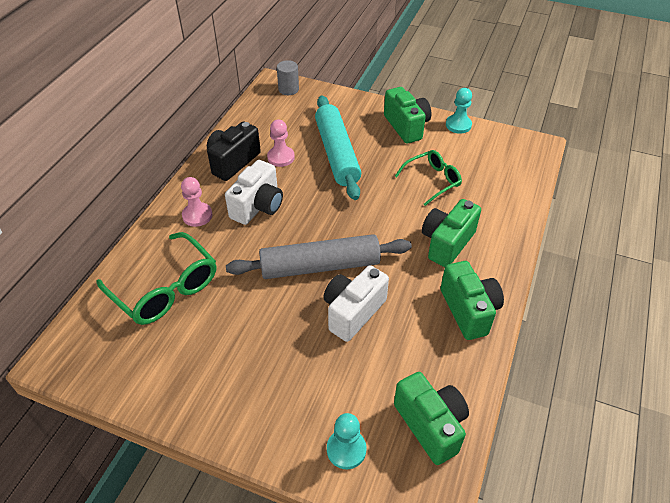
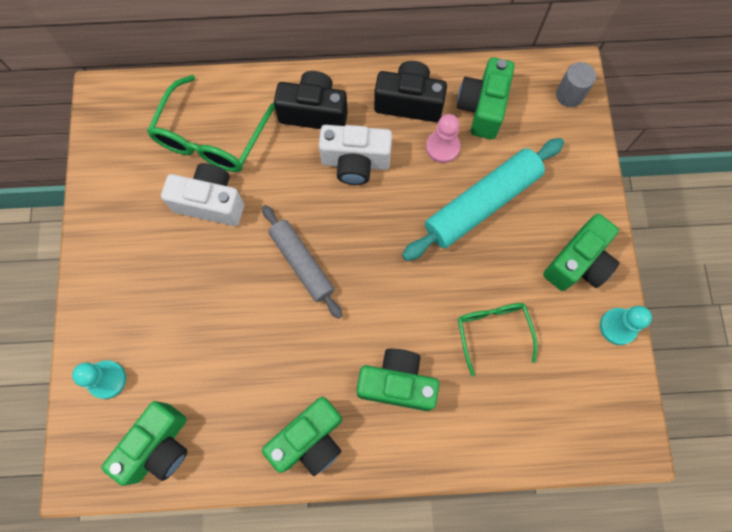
camera: 65 degrees right, 25 degrees up
(197, 215) = (314, 112): pink pawn -> black camera
(266, 129) = (482, 108): none -> green camera
(320, 266) = (302, 263): grey rolling pin -> grey rolling pin, size x0.67
(353, 312) = (257, 322): white camera -> white camera (210, 202)
(432, 180) = (492, 331): green glasses -> green glasses turned 135 degrees counterclockwise

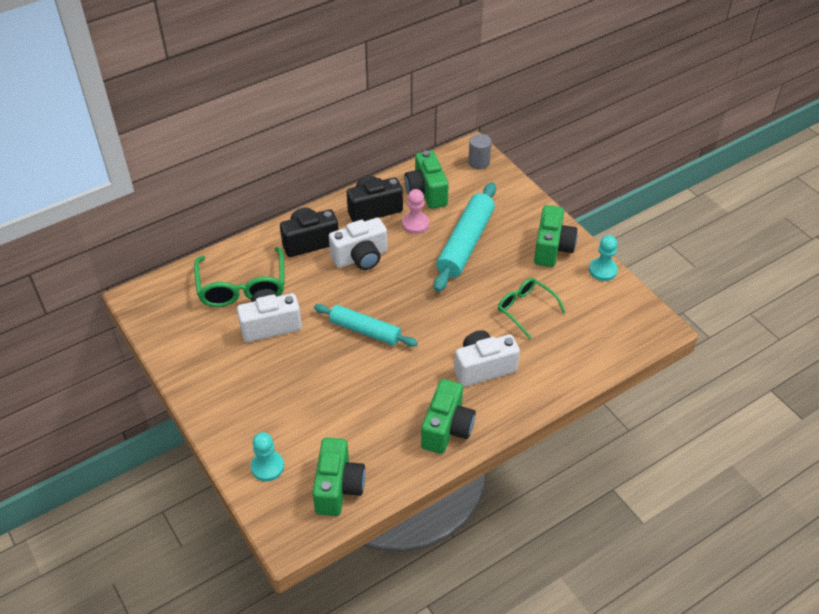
camera: 30 degrees left, 25 degrees down
(302, 263) = (365, 330): grey rolling pin -> turquoise rolling pin
(397, 383) = (483, 367): green camera -> white camera

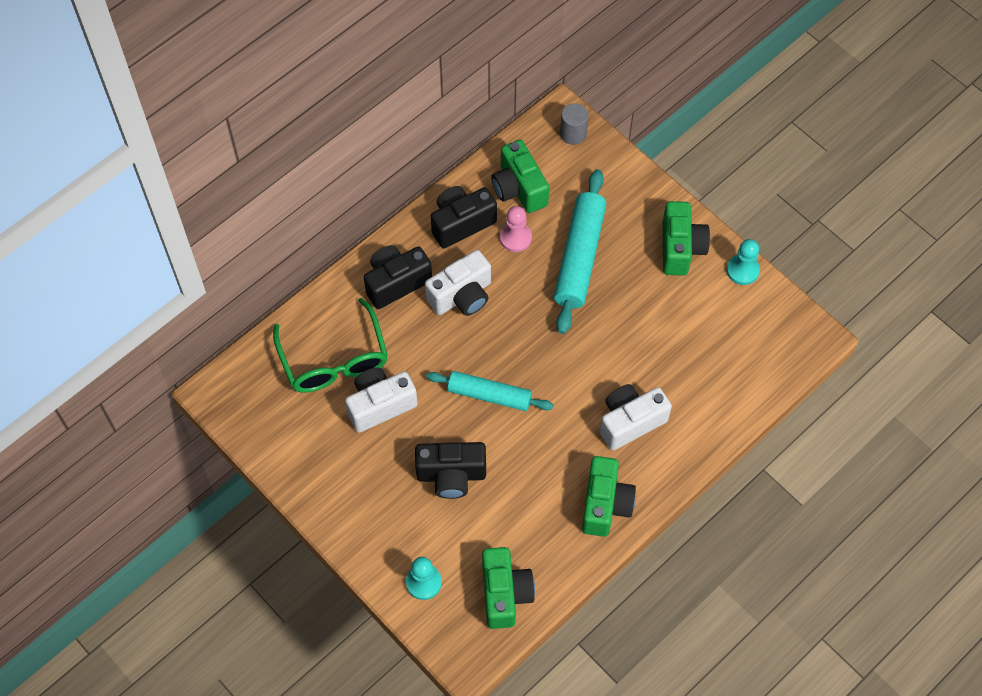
camera: 10 degrees left, 15 degrees up
(316, 386) = (451, 475): none -> black camera
(525, 309) = (663, 337): green glasses -> none

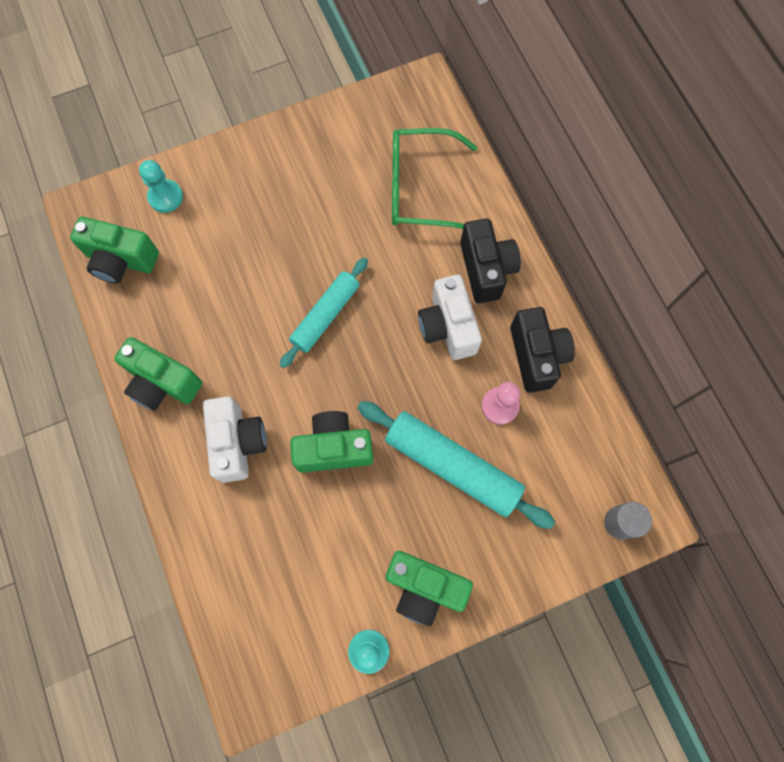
camera: 110 degrees right, 10 degrees up
(380, 405) = (355, 214): white camera -> none
(451, 475) = (256, 253): black camera -> none
(519, 188) = (562, 432): green camera -> green camera (334, 448)

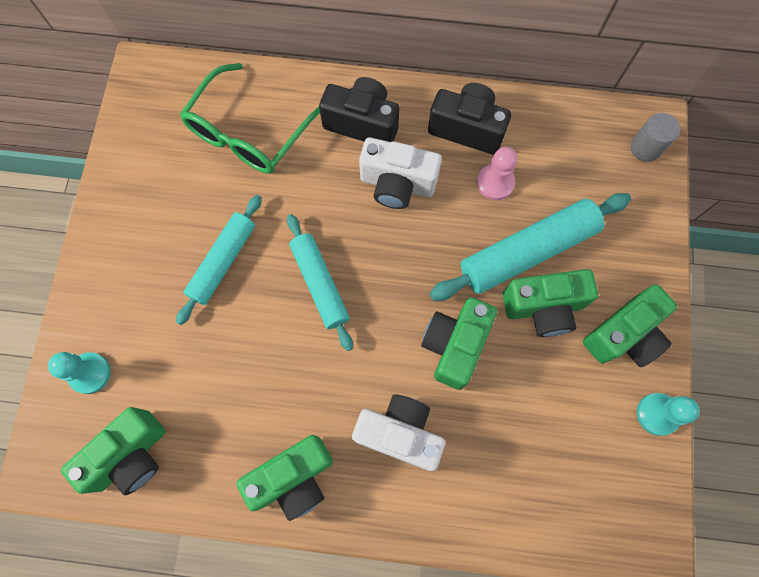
camera: 60 degrees left, 0 degrees up
(301, 235) = (222, 262): none -> turquoise rolling pin
(409, 505) = (543, 308): none -> green camera

